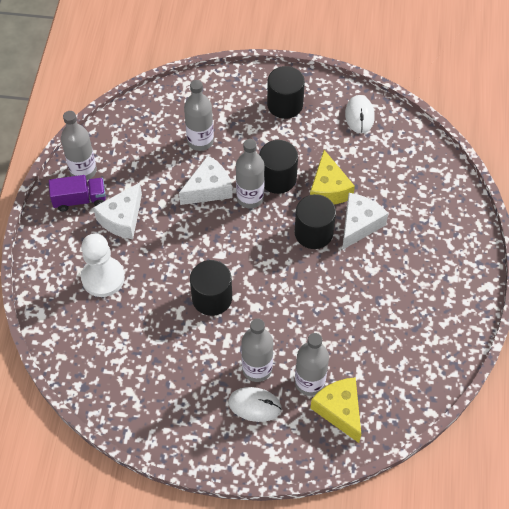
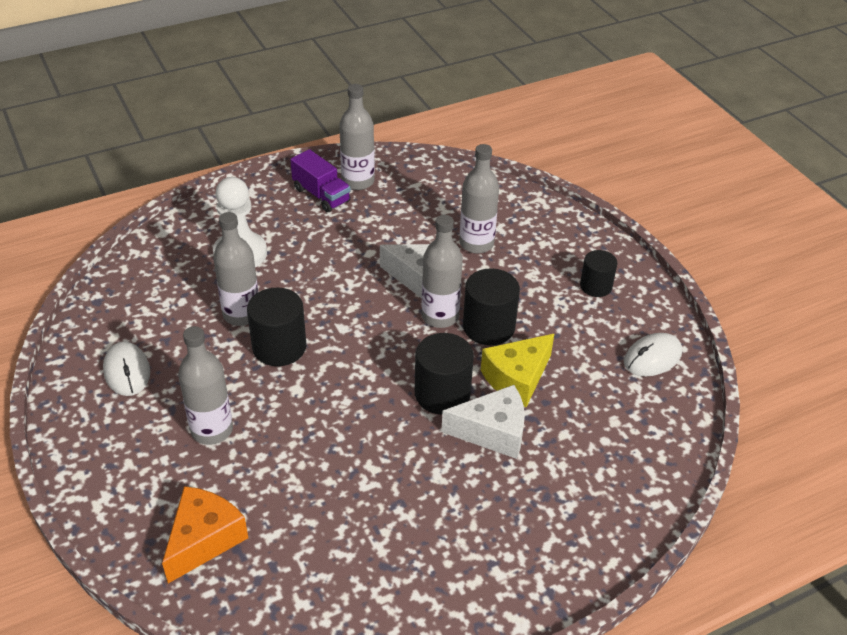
camera: 55 degrees right, 15 degrees down
(122, 219) = (324, 234): white cheese -> none
(254, 405) = (160, 451): white mouse -> white mouse (127, 371)
(285, 105) = (596, 286): black cylinder -> black cylinder, size x0.64
(309, 382) = (225, 489): grey bottle -> grey bottle (241, 314)
(339, 410) = (204, 539): yellow cheese -> orange cheese

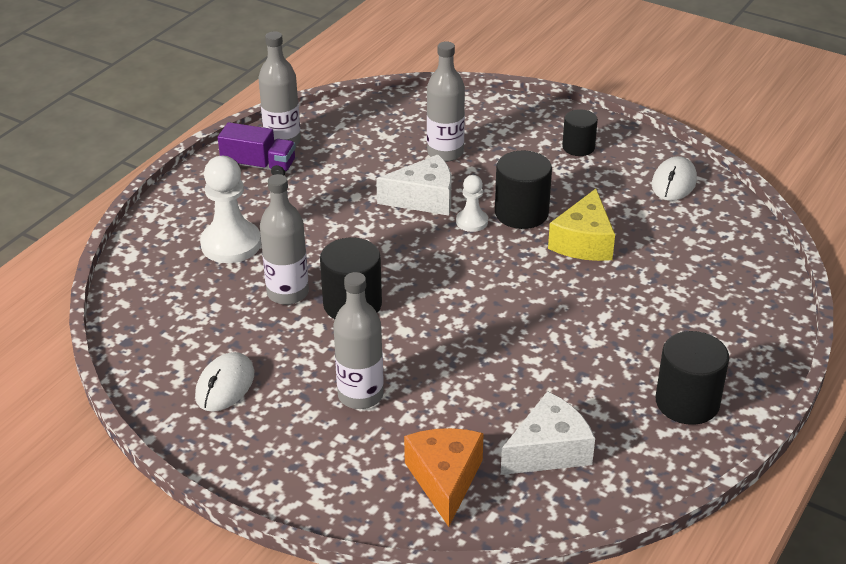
camera: 30 degrees left, 5 degrees down
(127, 371) = (225, 385): white mouse -> white mouse turned 75 degrees clockwise
(440, 316) = (472, 222): grey bottle -> white pawn
(442, 394) = (534, 279): black cylinder -> black cylinder (687, 402)
(493, 432) = (604, 289): white cheese -> white cheese (549, 450)

